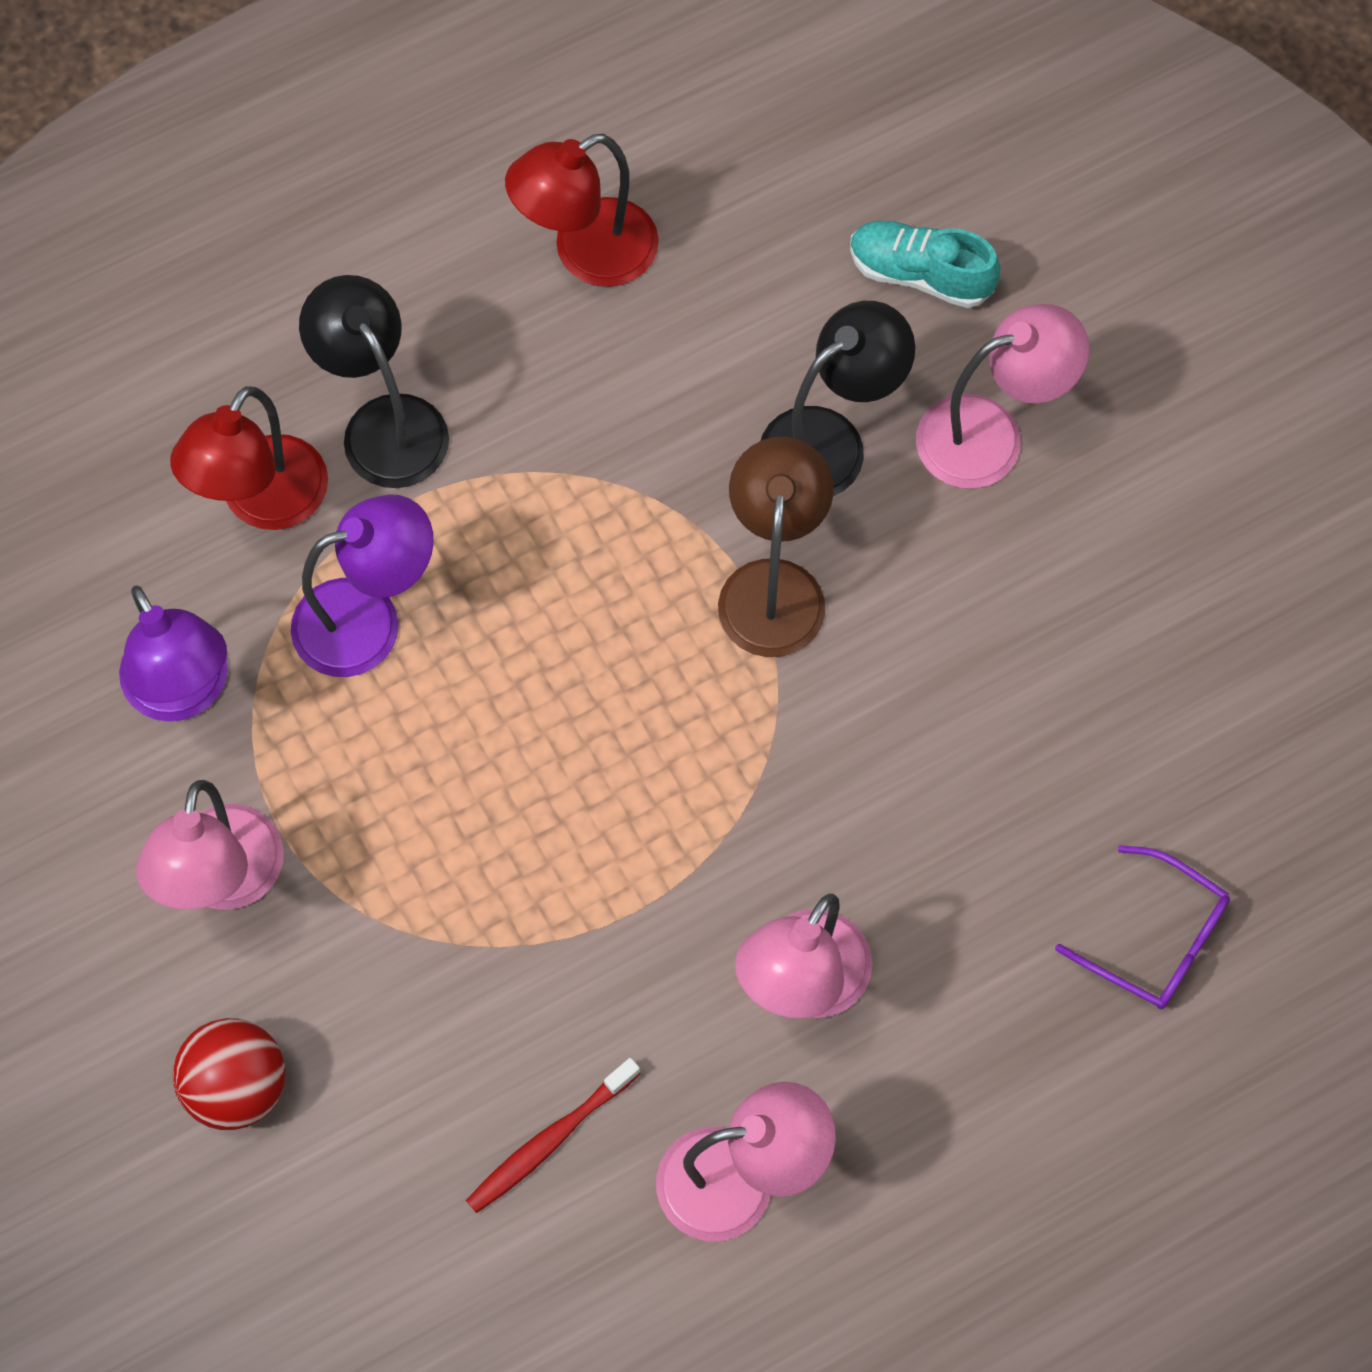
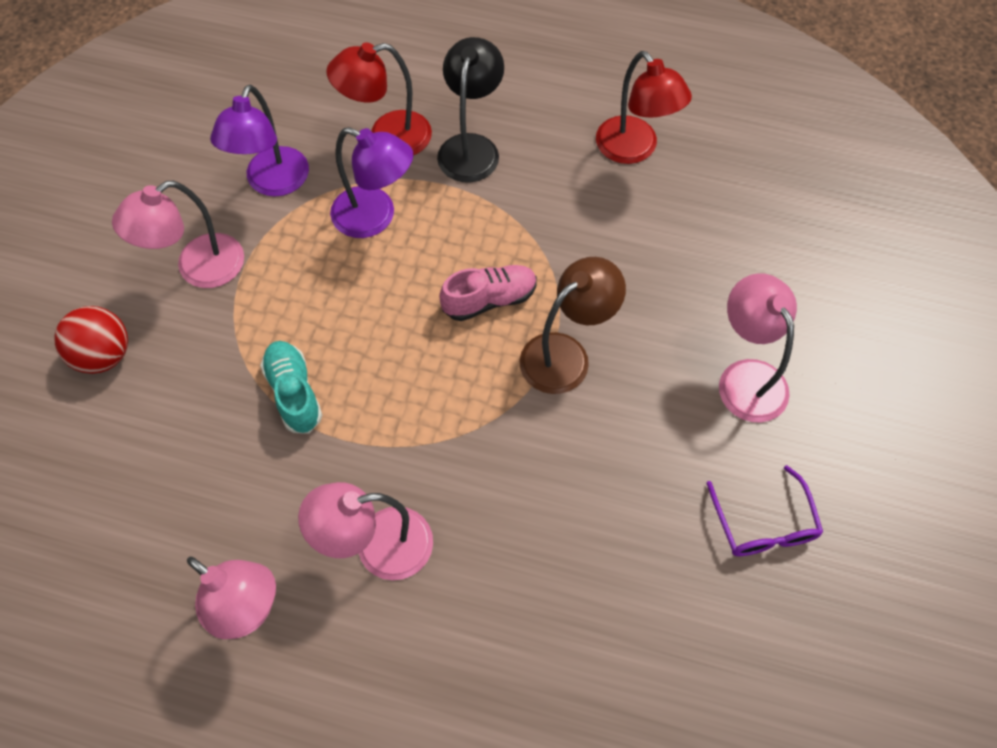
camera: 45 degrees right, 5 degrees down
(549, 1141) = (191, 505): red toothbrush -> none
(587, 254) = (634, 150): red lamp -> red lamp turned 135 degrees counterclockwise
(619, 599) = (489, 300): none -> pink shoe
(830, 441) = (662, 314): black lamp -> none
(920, 274) = (785, 278): turquoise shoe -> turquoise shoe (294, 393)
(990, 435) = (746, 377): pink lamp -> pink lamp turned 135 degrees counterclockwise
(1156, 940) = (575, 701): purple glasses -> purple glasses (763, 524)

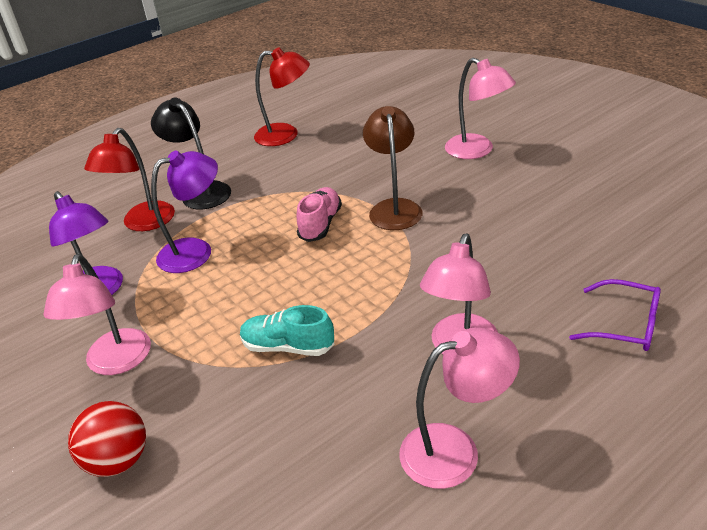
camera: 50 degrees left, 25 degrees down
(746, 377) = (477, 151): pink lamp -> pink lamp turned 150 degrees counterclockwise
(763, 524) = (577, 178): purple glasses -> purple glasses (625, 325)

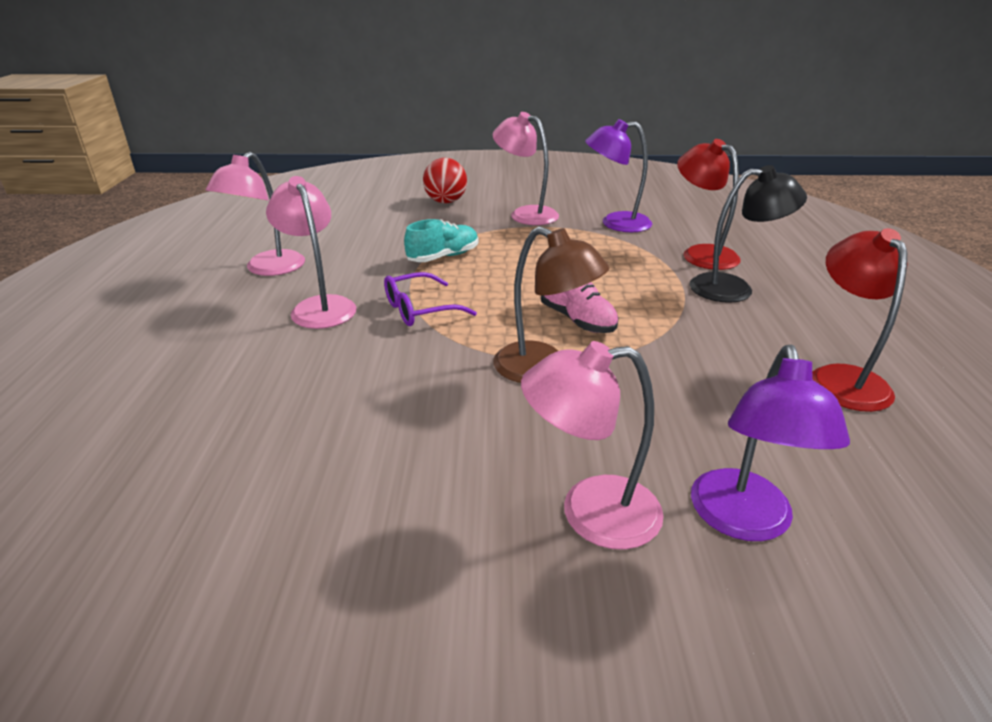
camera: 125 degrees right, 5 degrees down
(196, 251) = (619, 261): purple lamp -> purple lamp (743, 521)
(286, 135) = (842, 378): red lamp -> red lamp turned 135 degrees clockwise
(625, 325) = (179, 384): purple glasses -> purple glasses (419, 309)

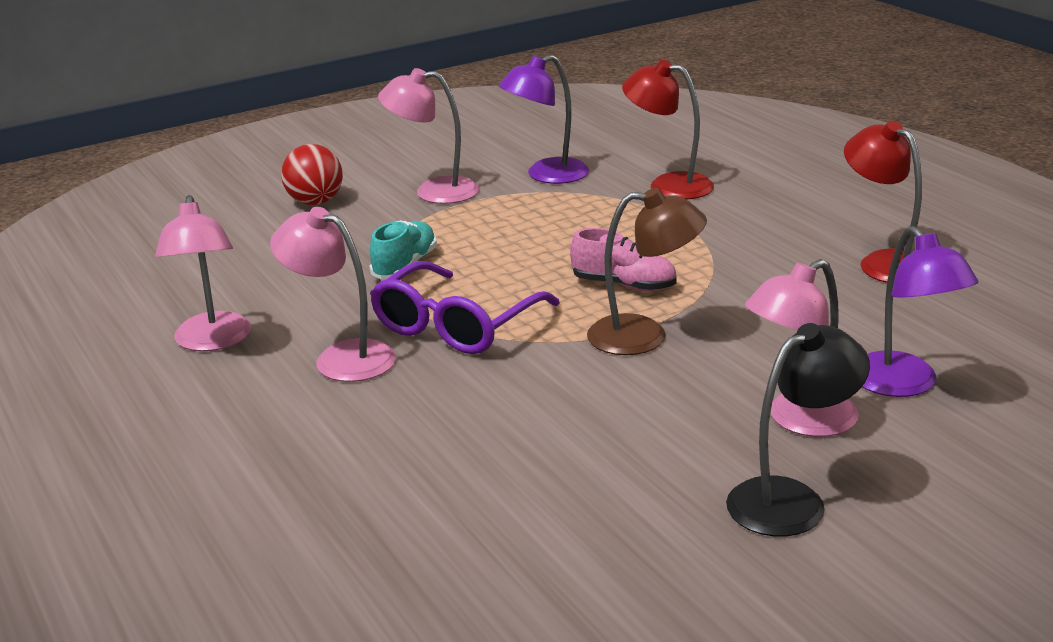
camera: 30 degrees left, 5 degrees down
(419, 309) = (456, 326): purple glasses -> purple glasses, size x1.57
(733, 288) = (731, 211): black lamp -> black lamp (791, 499)

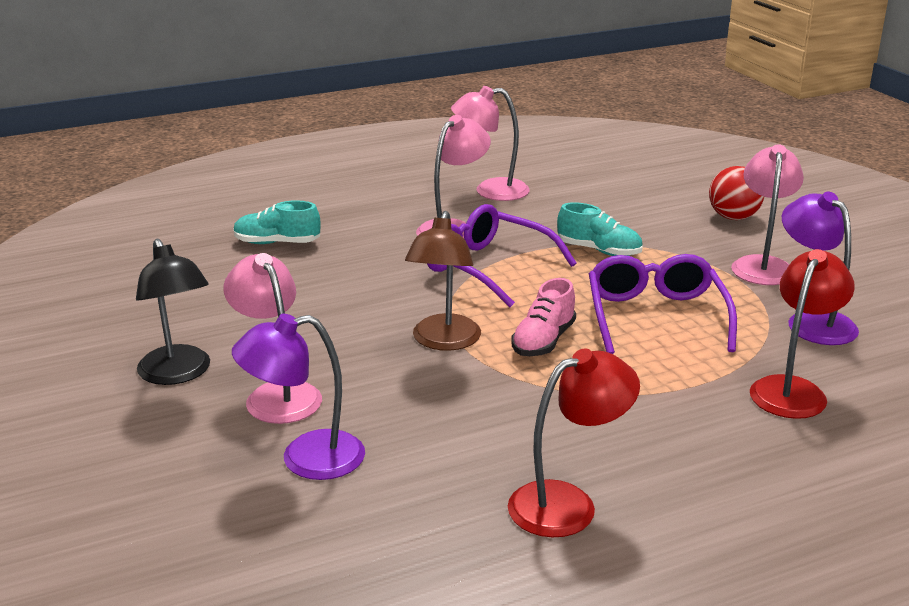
camera: 95 degrees right, 0 degrees up
(391, 492) = (277, 243): none -> turquoise shoe
(555, 236) = (655, 316): none -> purple glasses

